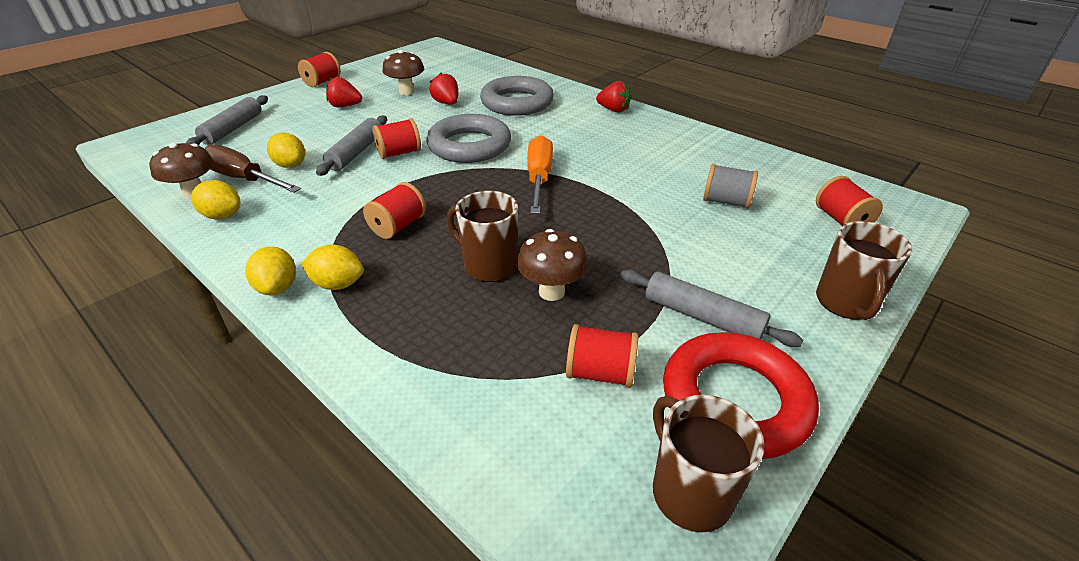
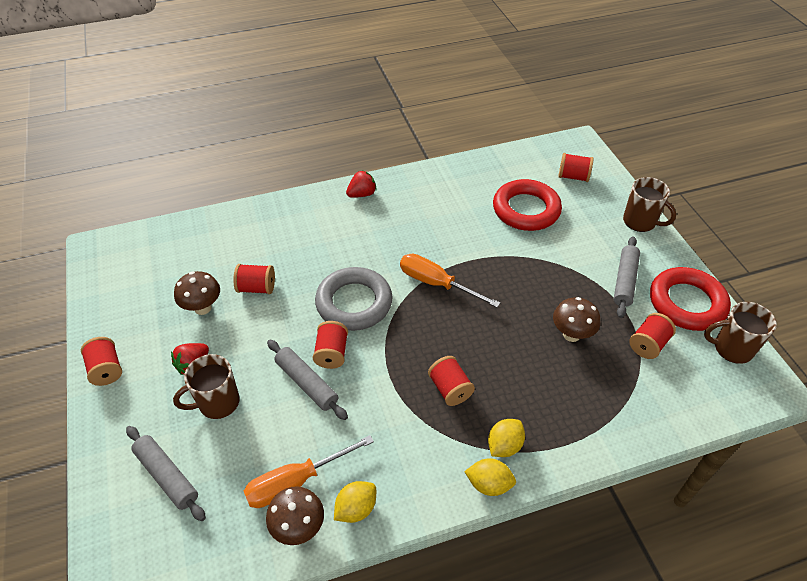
camera: 60 degrees left, 10 degrees up
(244, 179) = (296, 481): brown screwdriver -> orange screwdriver
(291, 165) = (294, 439): yellow lemon -> none
(446, 103) = (256, 288): red strawberry -> red spool
(489, 265) = (528, 354): brown mug -> brown mug (217, 403)
(517, 103) = (298, 242): grey ring -> none
(702, 317) = (624, 281): grey rolling pin -> grey rolling pin turned 45 degrees counterclockwise
(725, 202) = (526, 210): grey spool -> red ring

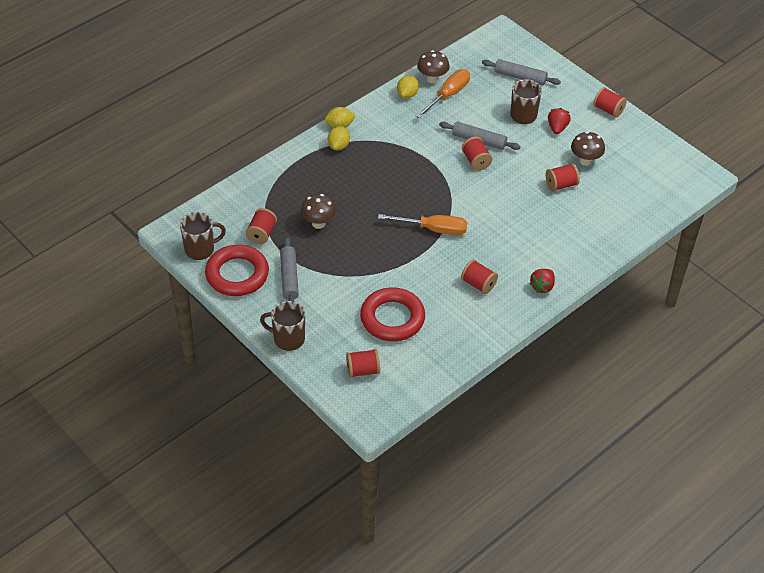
camera: 155 degrees right, 0 degrees up
(354, 303) = (484, 196): grey ring -> none
(450, 389) = (386, 165): red spool -> red spool (478, 284)

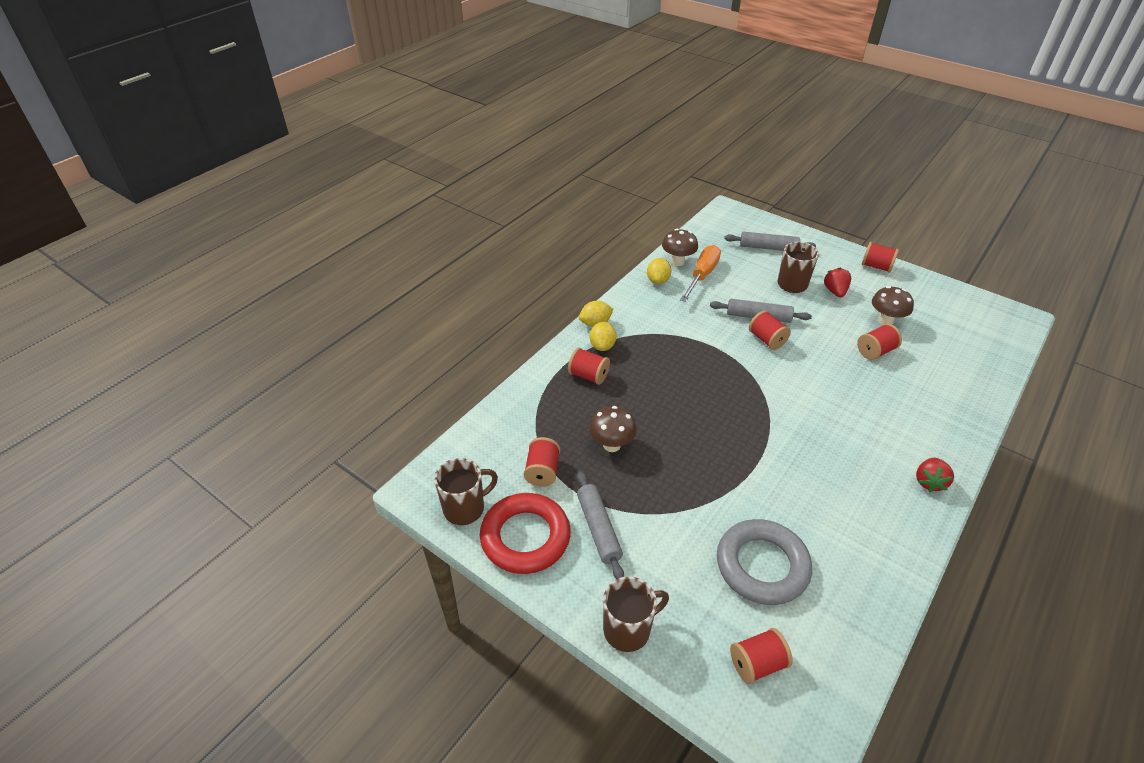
camera: 10 degrees left, 5 degrees down
(288, 339) = (628, 629): brown mug -> brown mug turned 150 degrees clockwise
(392, 318) = (762, 566): red ring -> grey ring
(433, 229) = (757, 428): orange screwdriver -> none
(478, 284) = (849, 493): red spool -> red spool (588, 376)

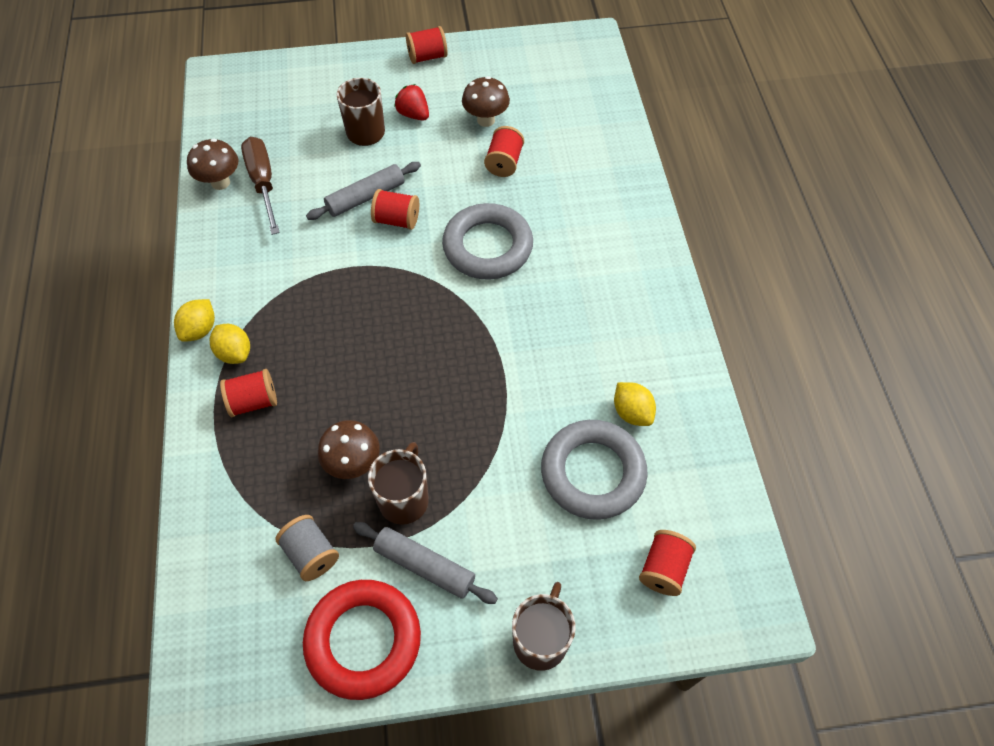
camera: 45 degrees left, 15 degrees up
(465, 508) = (270, 668): brown mug -> brown mug (404, 499)
(542, 471) = (311, 554): red spool -> grey spool
(658, 280) = (220, 223): yellow lemon -> yellow lemon (632, 412)
(702, 275) = (263, 183): orange screwdriver -> brown screwdriver
(768, 248) = (302, 100): grey rolling pin -> none
(815, 390) = (487, 247): none -> grey ring
(929, 482) = (650, 274): red strawberry -> none

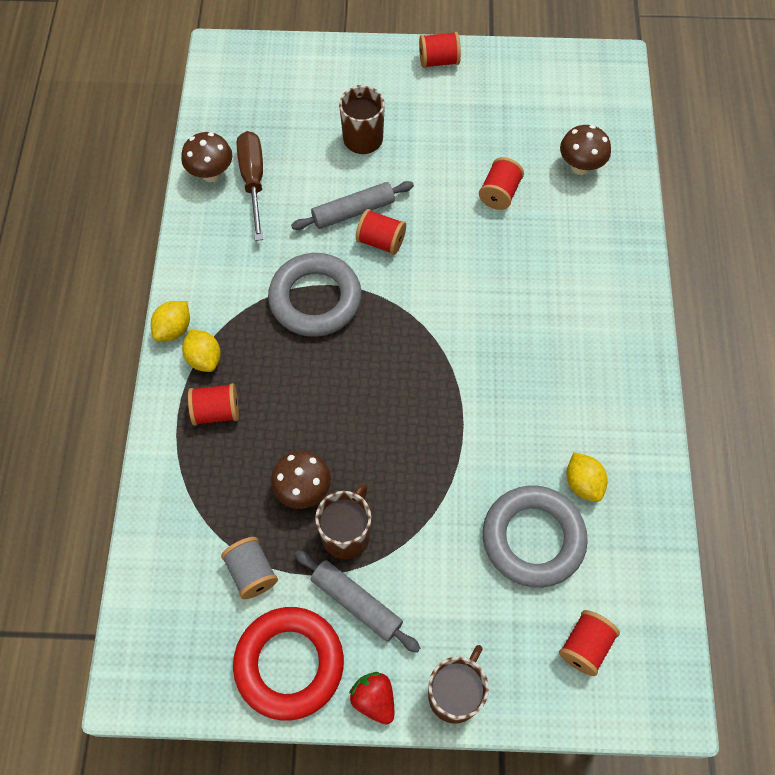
camera: 10 degrees right, 5 degrees up
(413, 114) = (414, 125): red strawberry -> red strawberry (374, 699)
(486, 120) = (488, 142): brown mushroom -> brown mushroom (580, 167)
(487, 247) = (468, 284): grey ring -> grey ring (315, 299)

